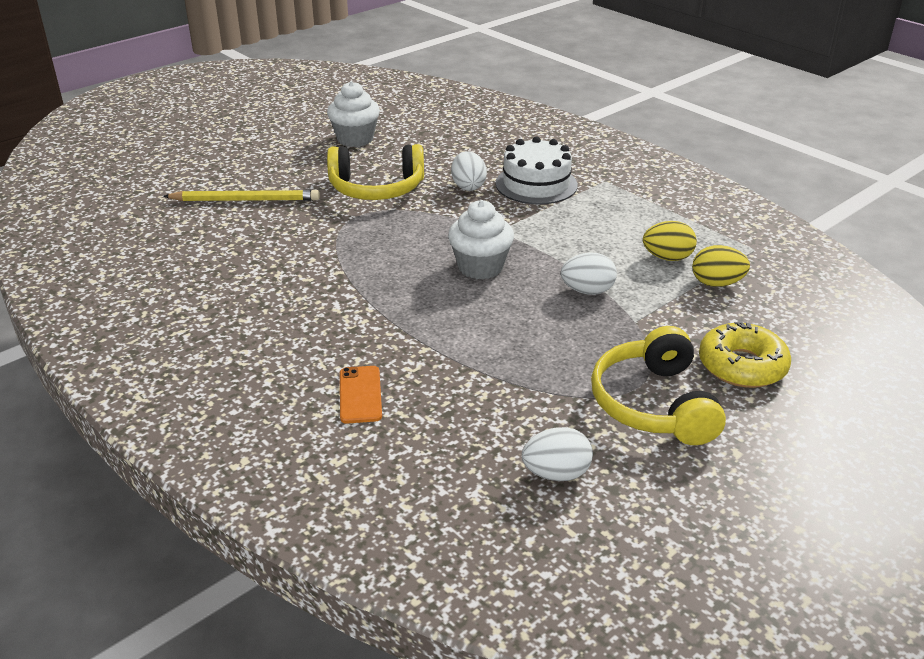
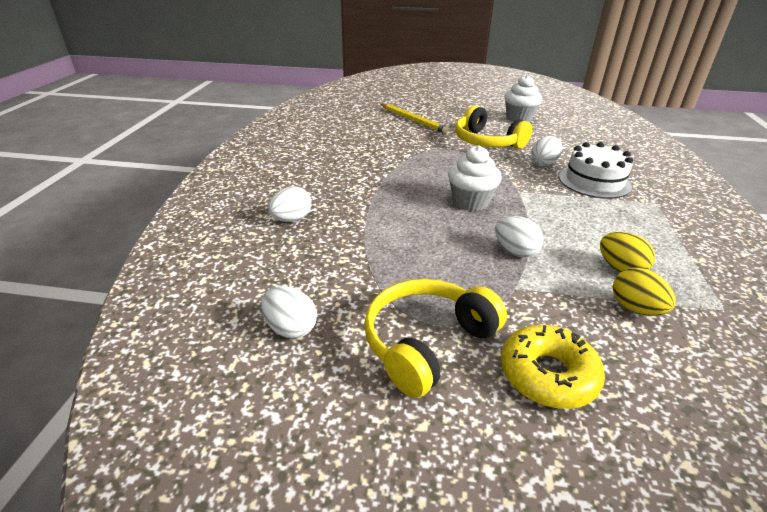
camera: 50 degrees right, 0 degrees up
(360, 395) = (292, 219): orange phone -> white egg

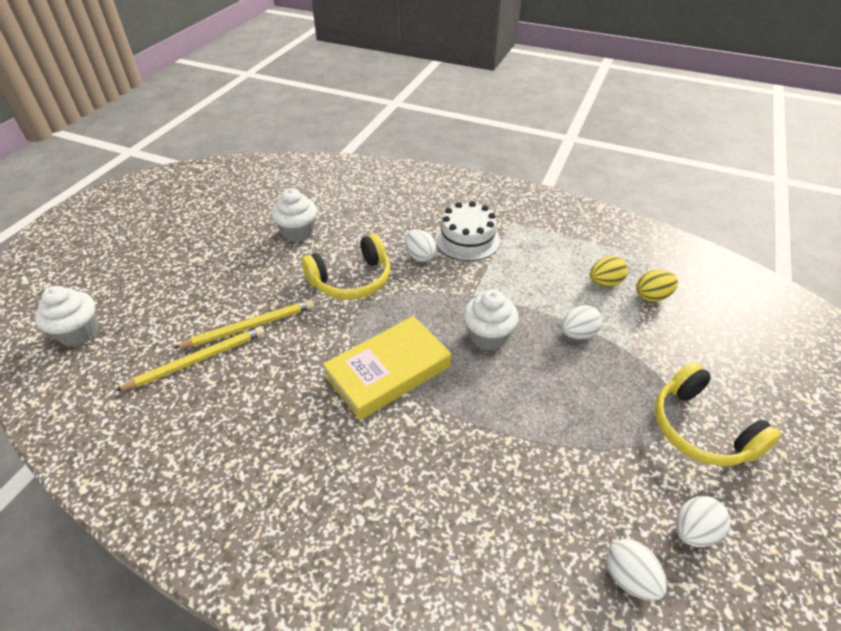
camera: 75 degrees left, 10 degrees up
(292, 219) = (497, 512): white egg -> white egg (629, 578)
(377, 113) = (197, 360): none -> yellow pencil
(379, 86) = (79, 333): none -> white cupcake
(403, 166) = (388, 371): none -> yellow book
(547, 374) = (724, 368): yellow donut -> none

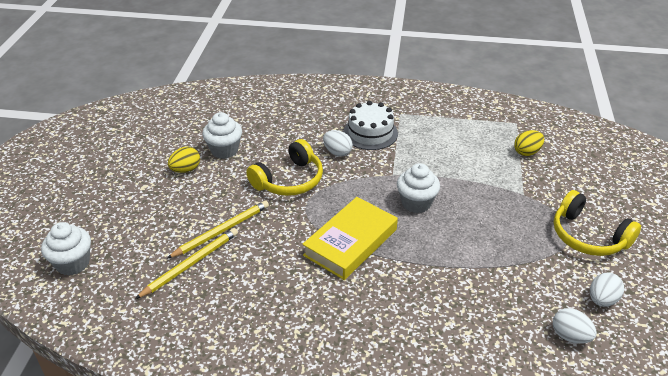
camera: 15 degrees left, 5 degrees down
(578, 334) = (482, 189): white egg -> none
(605, 283) = (489, 148): yellow egg -> yellow egg (186, 170)

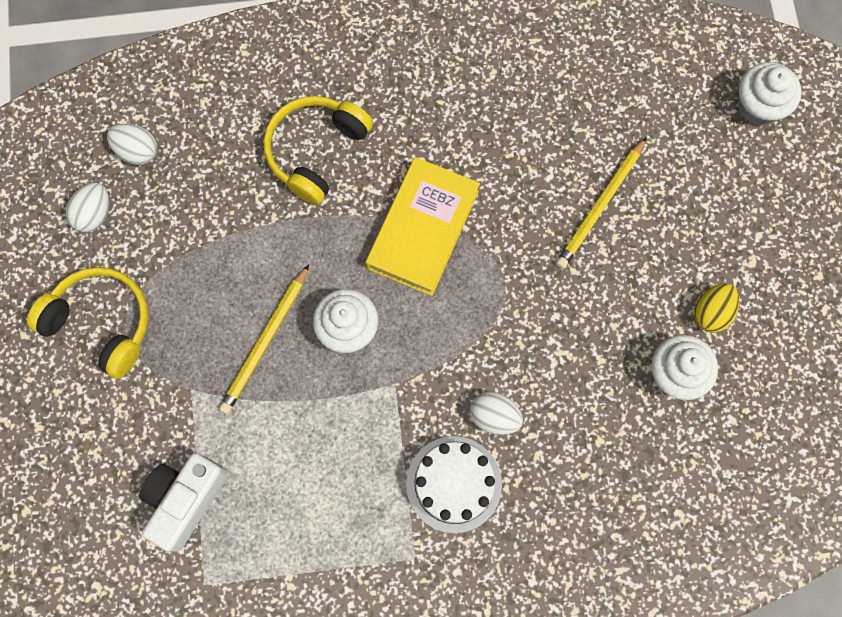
camera: 165 degrees right, 35 degrees up
(190, 264) = (613, 142): yellow pencil -> yellow pencil (265, 341)
(289, 180) = (547, 330): yellow headphones -> yellow headphones (316, 151)
(527, 152) = (185, 499): yellow egg -> white camera

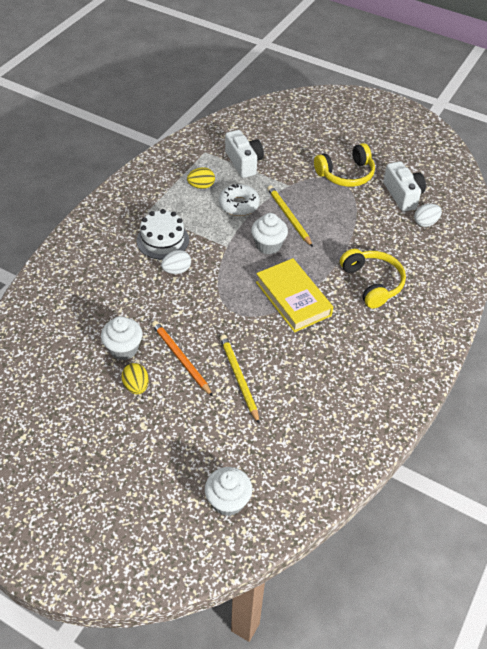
camera: 125 degrees right, 25 degrees down
(94, 214) = (402, 195): white egg -> white camera
(294, 432) = (239, 205): none -> white donut
(294, 522) = (201, 186): none -> yellow egg
(630, 293) = (181, 358): none -> orange pencil

